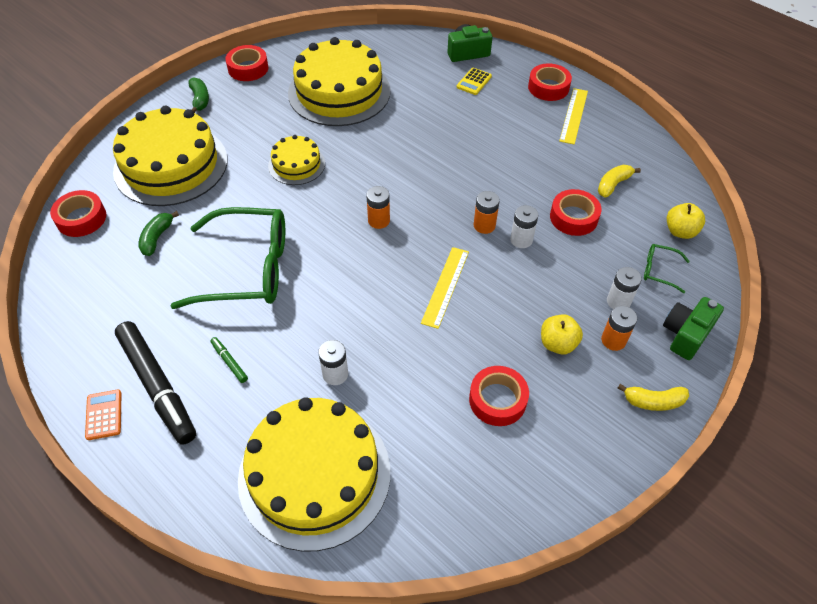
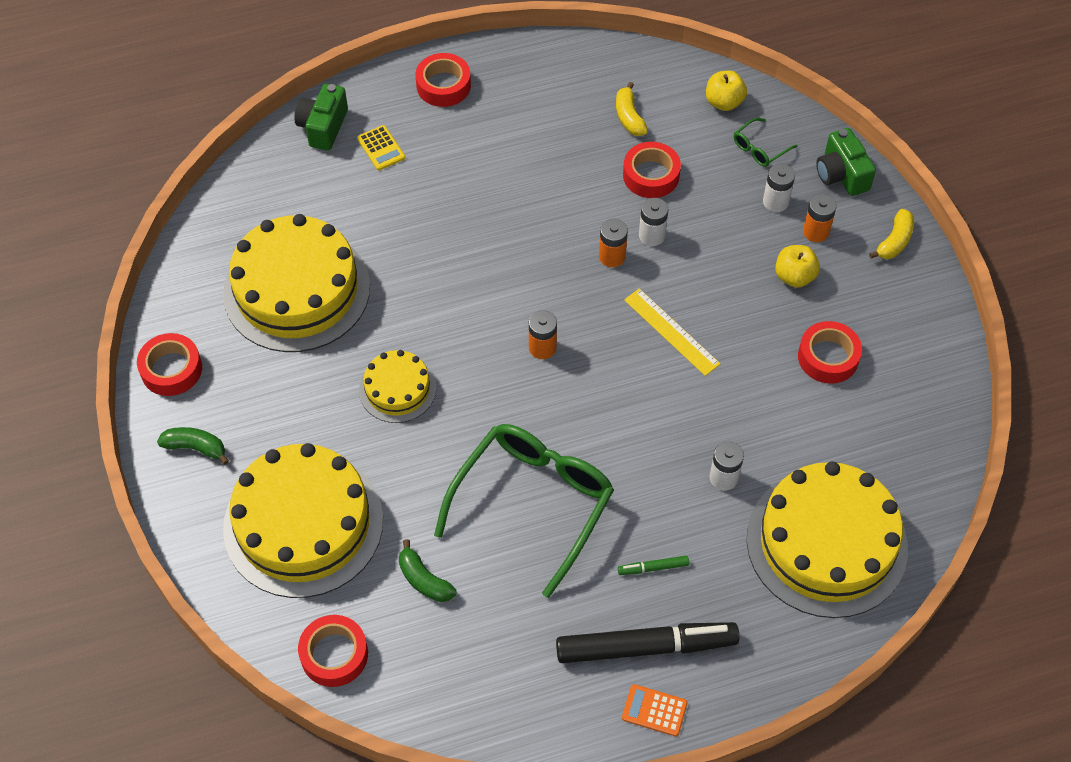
camera: 60 degrees left, 5 degrees up
(573, 115) = (505, 90): yellow ruler -> none

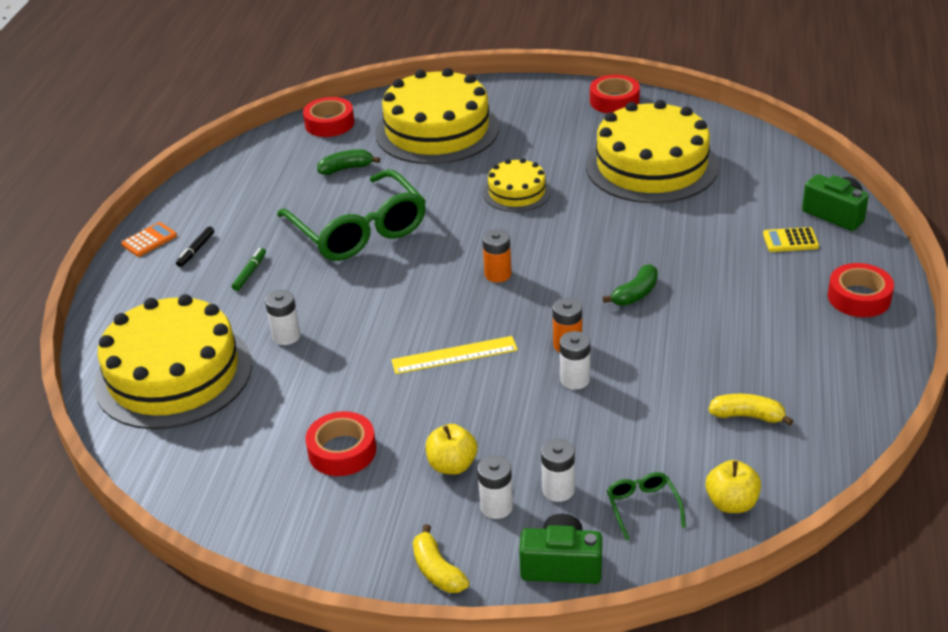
camera: 120 degrees right, 20 degrees down
(196, 448) = (537, 100): green banana -> green banana (635, 294)
(646, 647) = (196, 250): black marker -> black marker, size x0.41
(651, 175) = (654, 405): red tape -> none
(816, 232) = (496, 507): orange battery -> white battery

